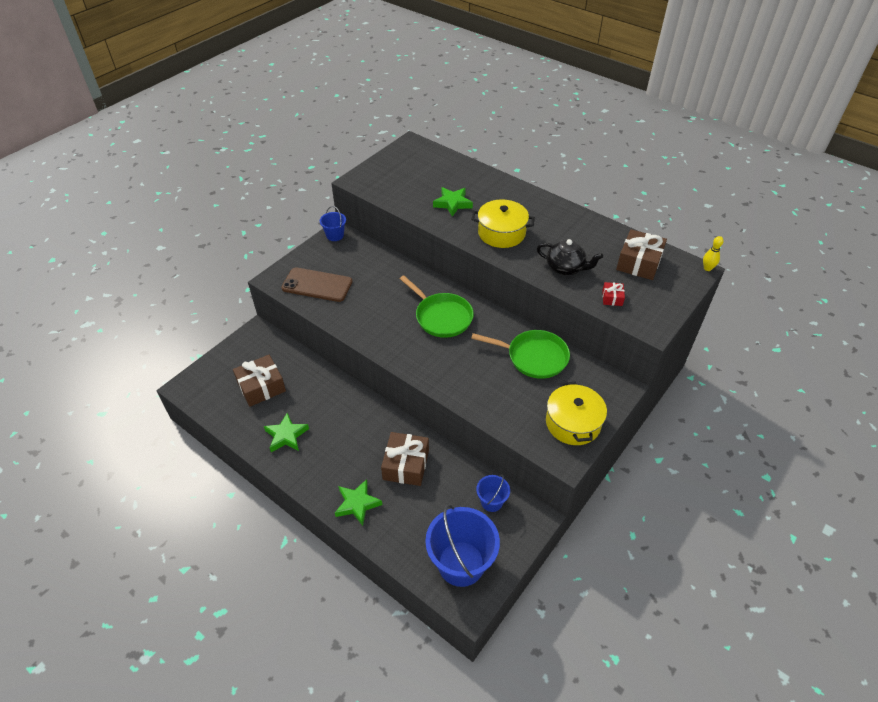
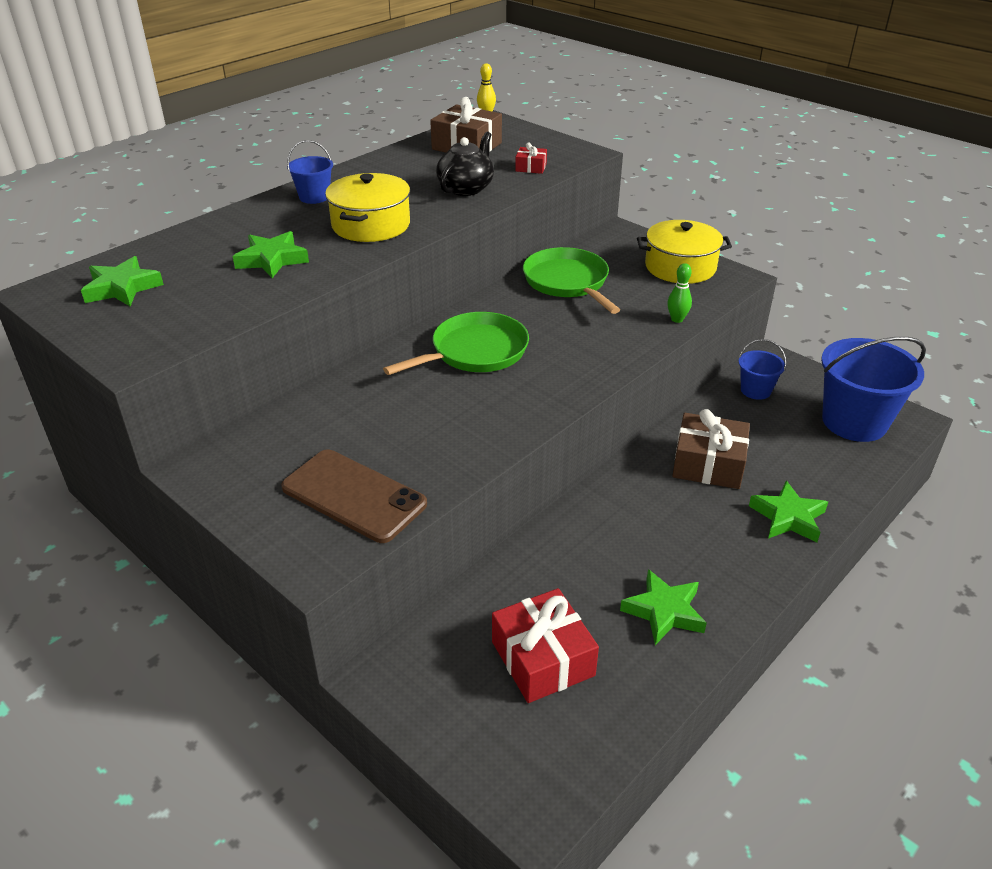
camera: 85 degrees left, 10 degrees down
(261, 387) = (542, 658): brown gift -> red gift
(317, 285) = (354, 496): brown phone -> brown phone turned 75 degrees counterclockwise
(335, 235) = (200, 472): blue bucket -> blue bucket (314, 197)
(417, 164) = (122, 288): none -> green star
(495, 417) = (677, 319): none -> green bowling pin
(533, 357) = (568, 282): green pan -> green pan turned 45 degrees counterclockwise

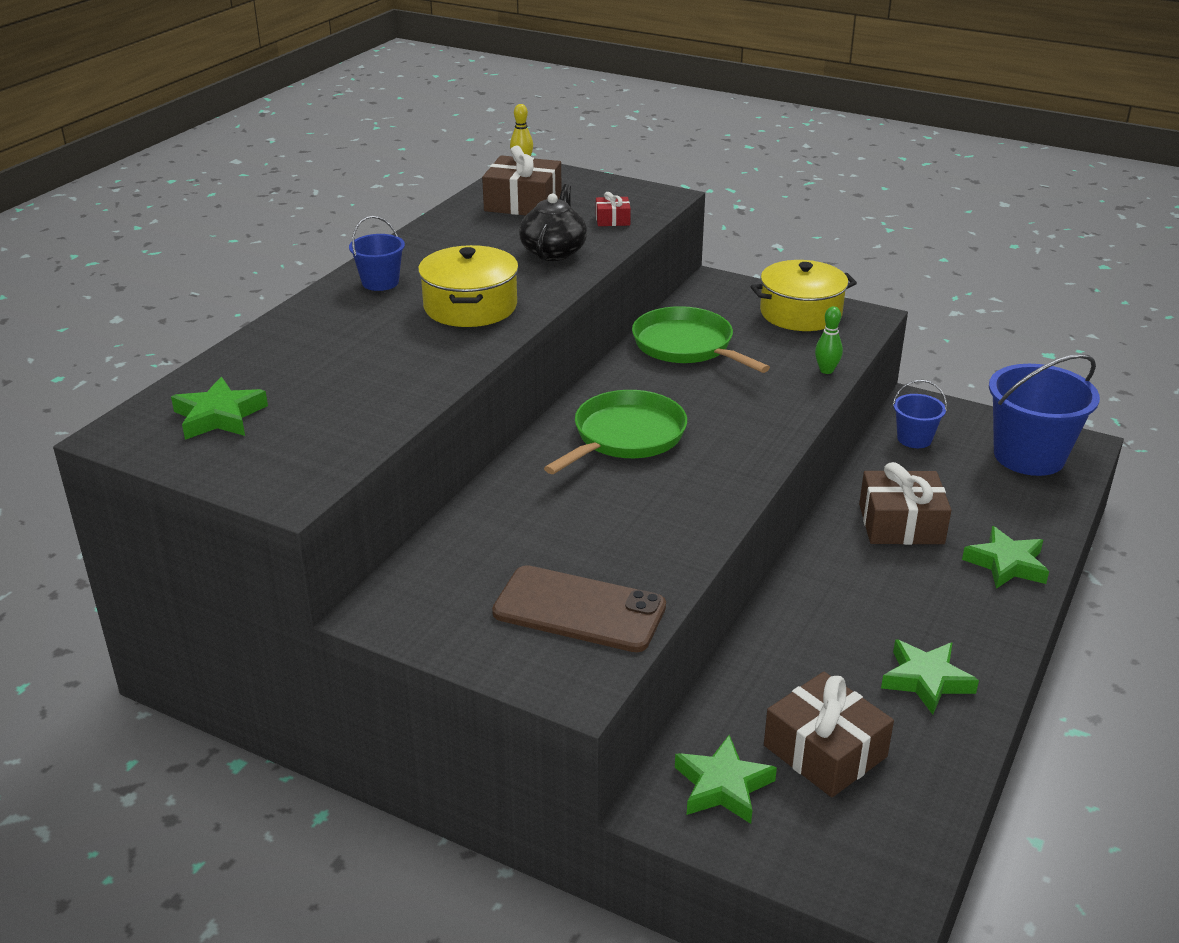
camera: 15 degrees left, 5 degrees down
(272, 260) = (380, 360): green star -> green star (722, 786)
(542, 658) = (825, 751): red gift -> brown gift

